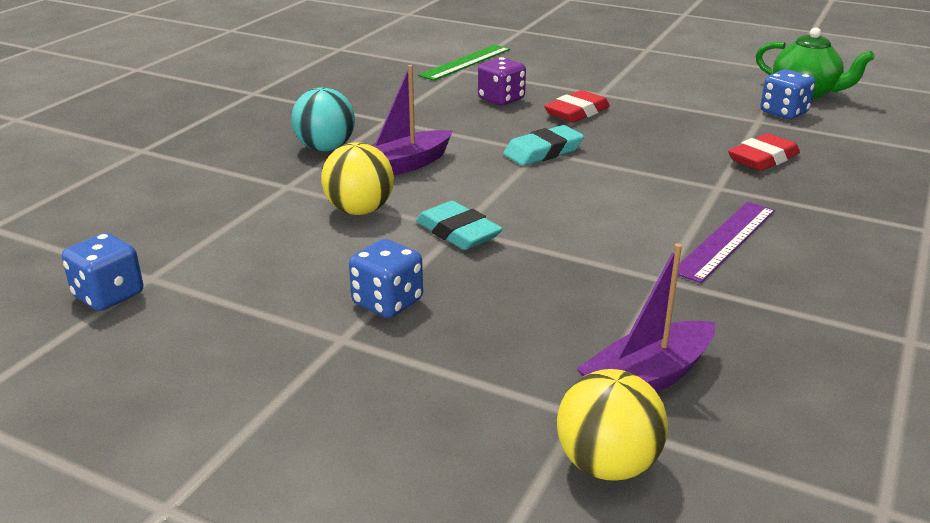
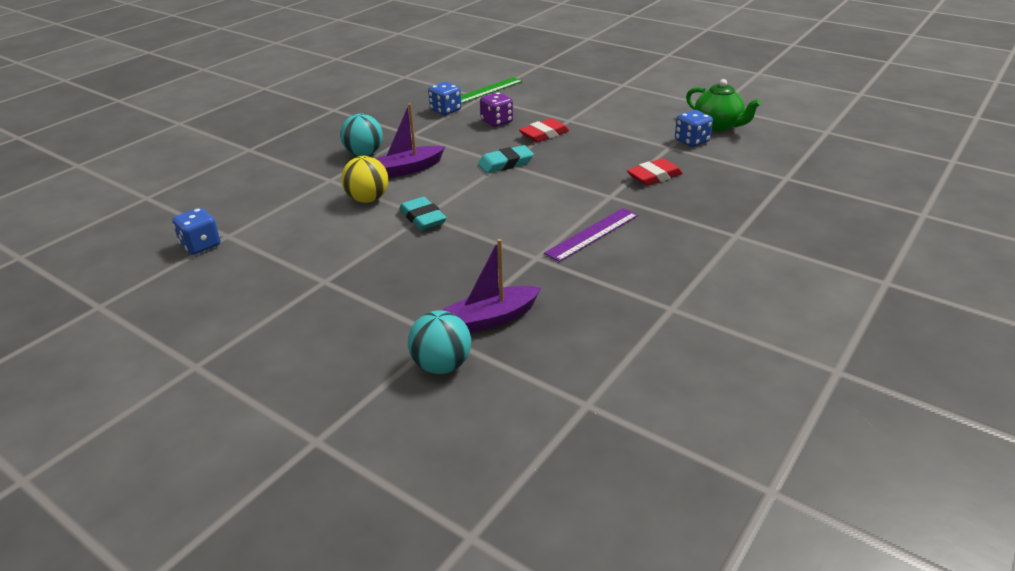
camera: 10 degrees right, 5 degrees up
(387, 302) = (360, 261): blue dice -> blue dice (445, 110)
(607, 465) = (442, 365): yellow ball -> turquoise ball

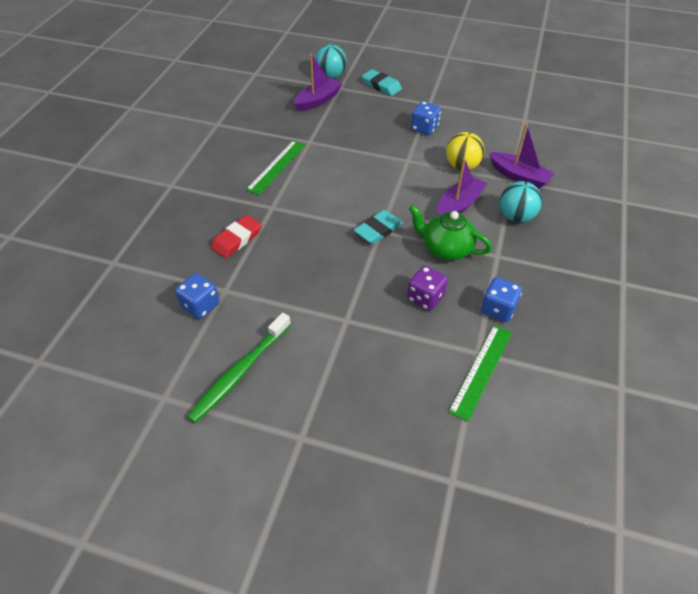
camera: 160 degrees right, 15 degrees up
(201, 245) = (531, 110): blue dice -> blue dice (424, 128)
(318, 181) = (519, 176): none -> purple boat
(423, 218) = (406, 157): turquoise eraser -> turquoise eraser (381, 86)
(544, 134) = (362, 284): red eraser -> none
(592, 234) = (276, 166): purple ruler -> green ruler
(660, 109) = (240, 372): none -> green toothbrush
(718, 126) = (168, 346): green teapot -> green teapot (446, 249)

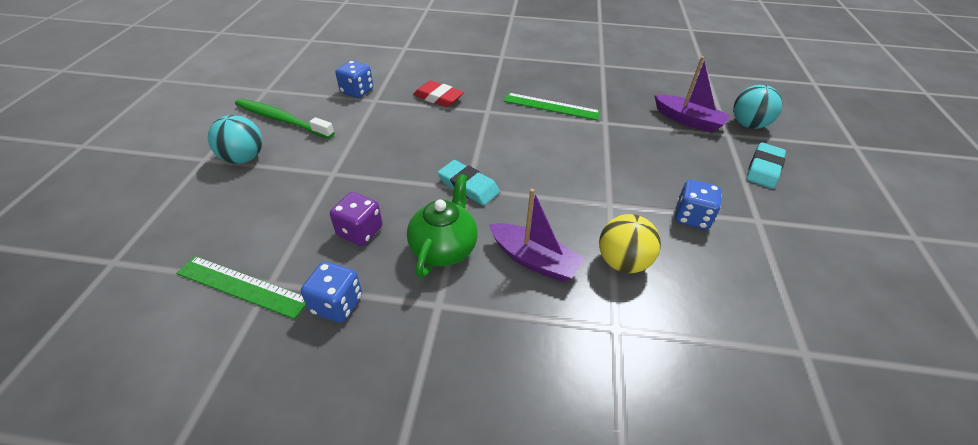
camera: 80 degrees right, 5 degrees down
(516, 216) = (526, 331): turquoise ball -> turquoise ball (244, 158)
(519, 176) = (630, 338): purple boat -> none

